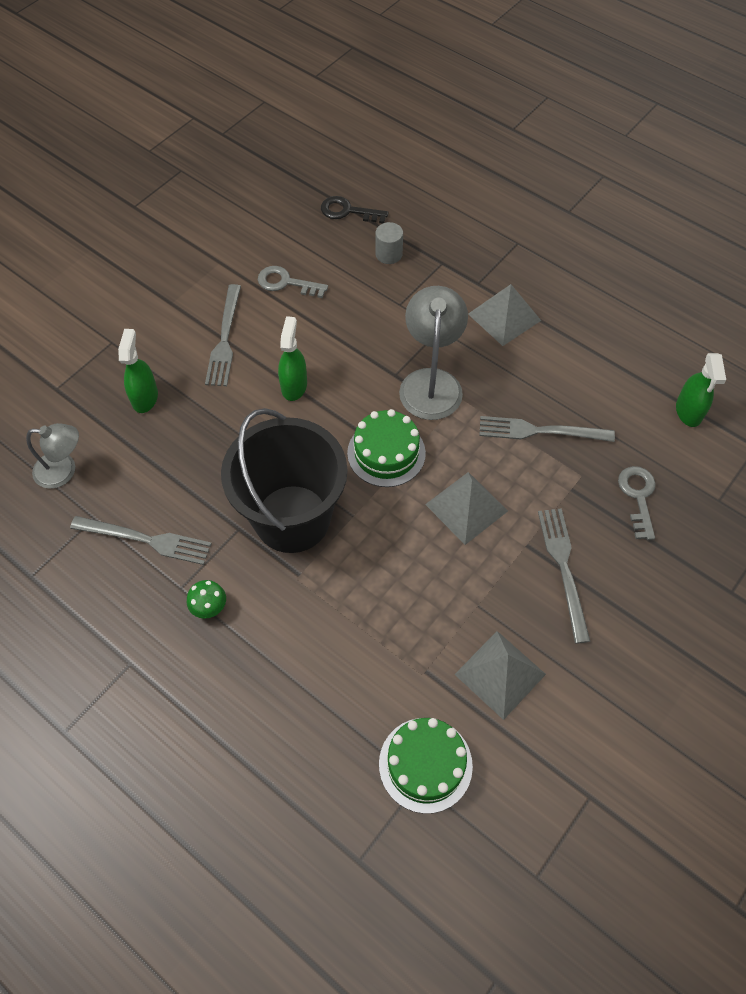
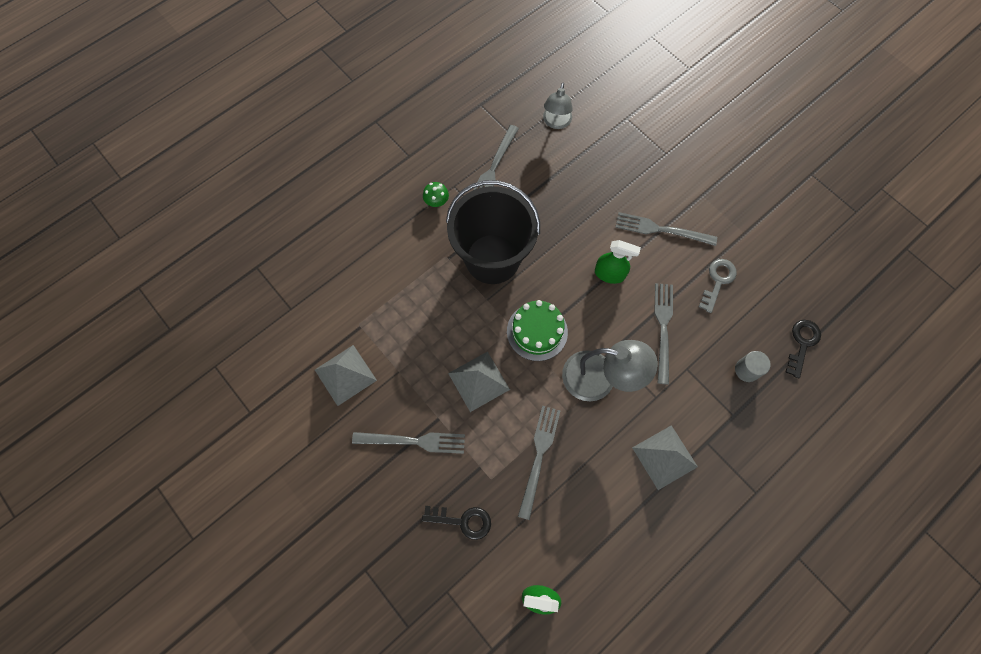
camera: 100 degrees right, 10 degrees up
(145, 397) = (611, 173): green spray bottle -> none
(356, 328) = (663, 328): none -> grey fork
(425, 764) = (300, 314): green cake -> none
(638, 497) = (462, 521): grey key -> black key

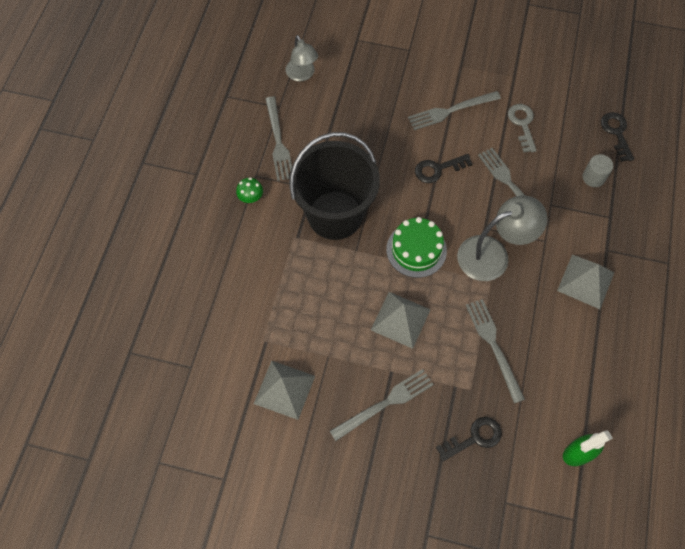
camera: 35 degrees left, 5 degrees down
(609, 274) = (438, 169): green spray bottle -> black key

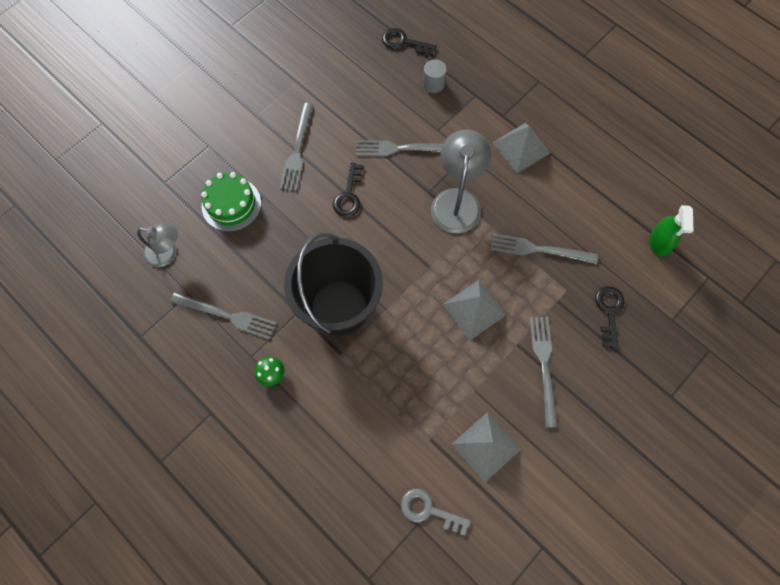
camera: 60 degrees left, 5 degrees up
(416, 250) = (416, 258): green cake -> green cake (231, 204)
(522, 124) = (349, 104): grey key -> grey key (429, 510)

